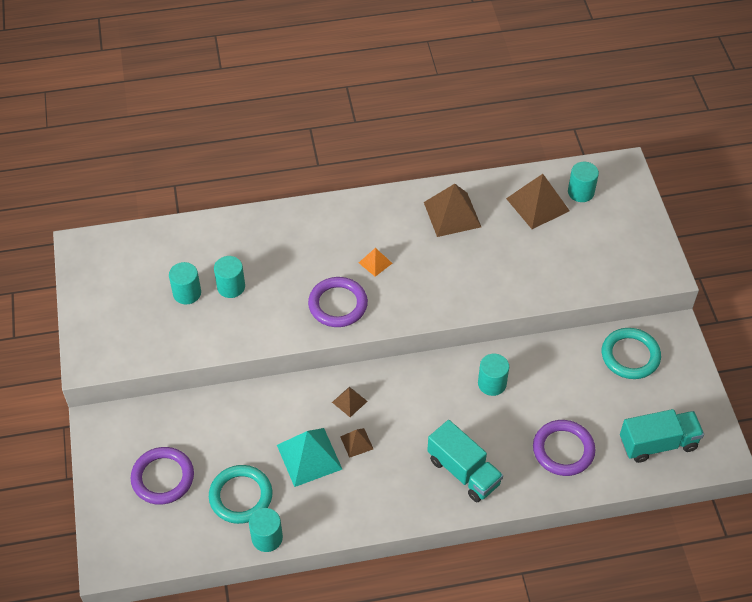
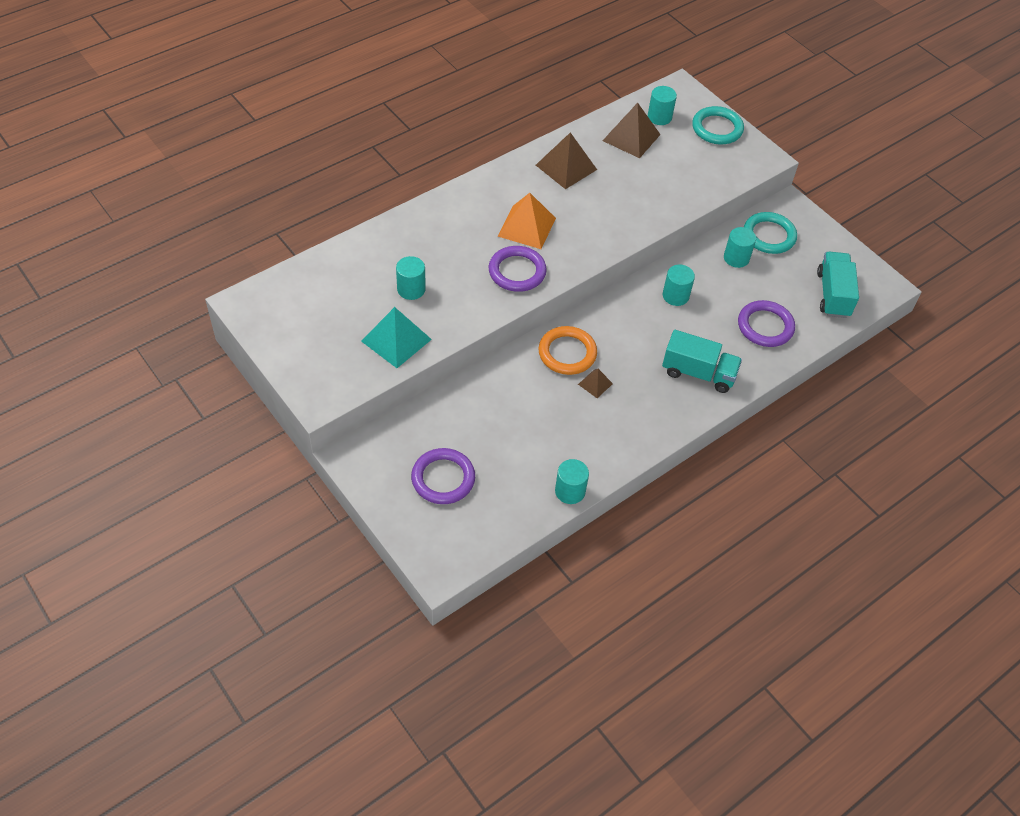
camera: 30 degrees left, 0 degrees up
(187, 293) = (373, 308): turquoise cylinder -> turquoise cylinder (736, 258)
(241, 496) = (524, 466): turquoise ring -> turquoise ring (717, 128)
(309, 457) = (562, 410): turquoise pyramid -> turquoise pyramid (396, 340)
(349, 401) = (567, 353): brown pyramid -> orange ring
(375, 263) = (526, 227): orange pyramid -> orange pyramid, size x1.95
(658, 443) = (833, 294): turquoise truck -> turquoise truck turned 45 degrees counterclockwise

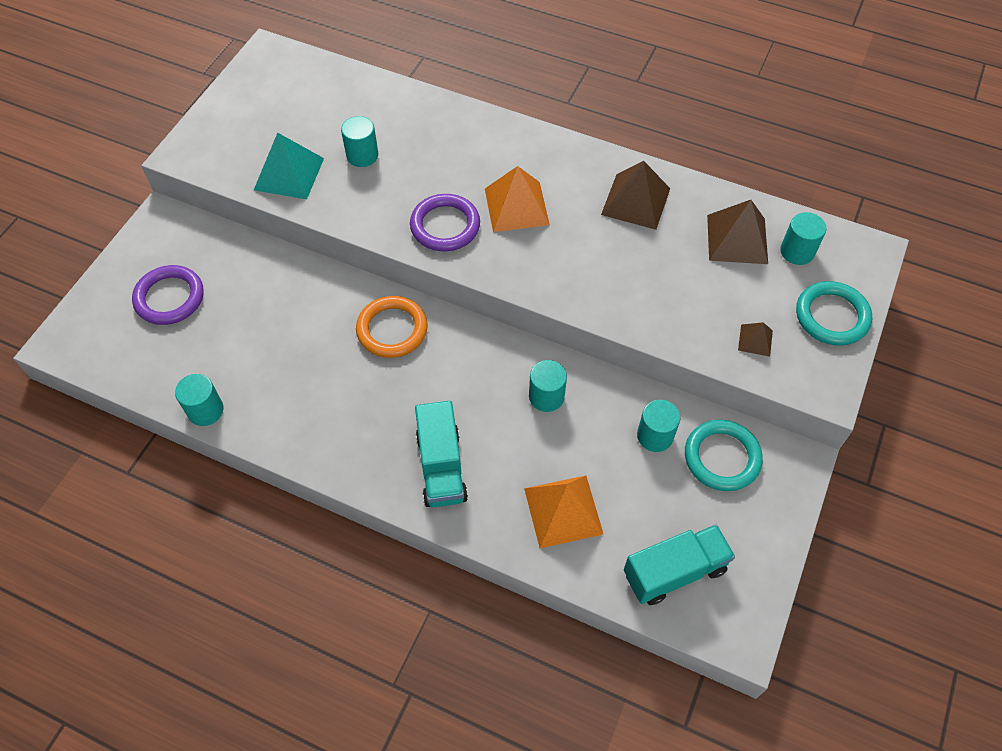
camera: 65 degrees right, 5 degrees up
(595, 384) = (364, 372): brown pyramid -> brown pyramid (755, 340)
(765, 326) = (563, 511): purple ring -> orange pyramid

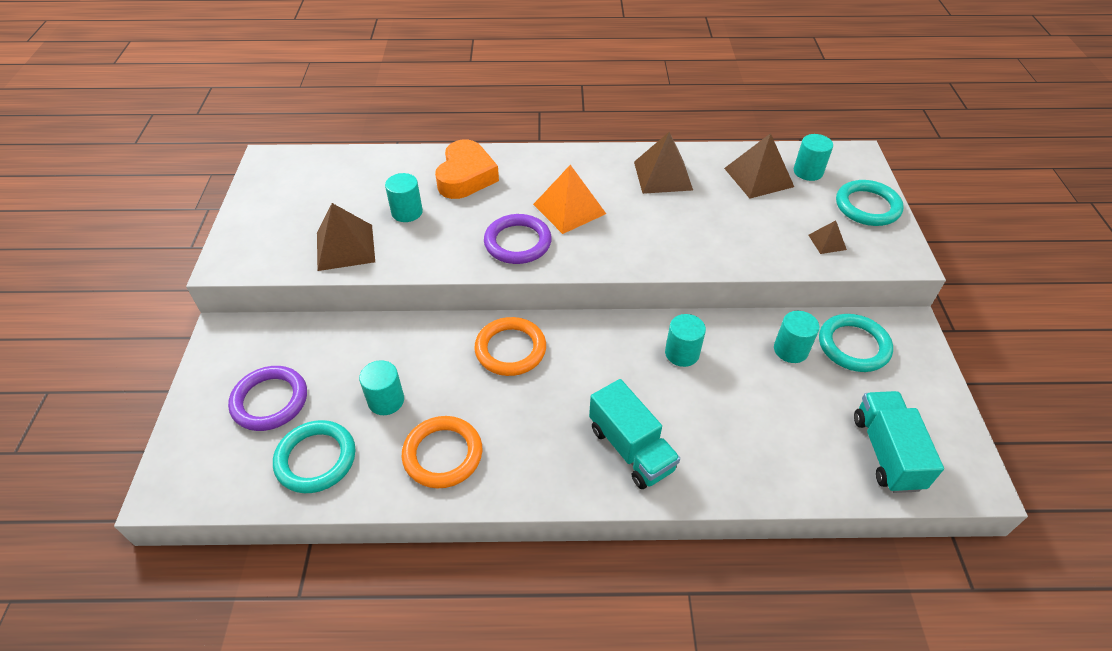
camera: 25 degrees left, 10 degrees down
(181, 365) = (316, 459): none -> turquoise ring
(205, 410) = (366, 491): turquoise cylinder -> turquoise cylinder (386, 400)
(281, 404) = (443, 454): none -> orange ring
(289, 174) = (345, 247): turquoise pyramid -> brown pyramid
(438, 134) = (466, 176): none -> orange heart
(563, 511) = (761, 441): orange pyramid -> none
(674, 572) = (886, 452): turquoise truck -> turquoise truck turned 45 degrees counterclockwise

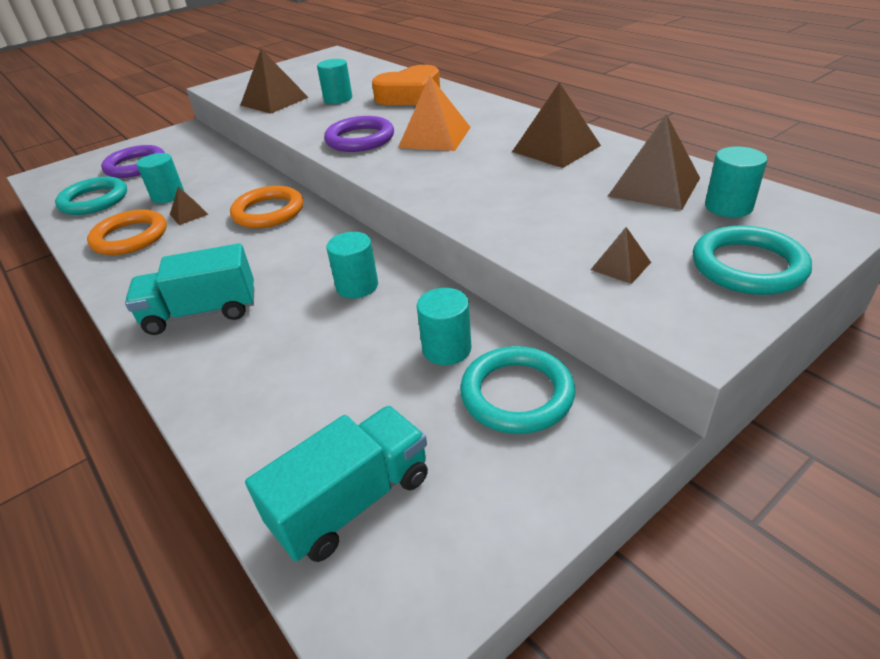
camera: 55 degrees right, 10 degrees down
(447, 399) = (188, 214): none -> brown pyramid
(631, 448) = (202, 312): turquoise truck -> turquoise truck turned 60 degrees clockwise

